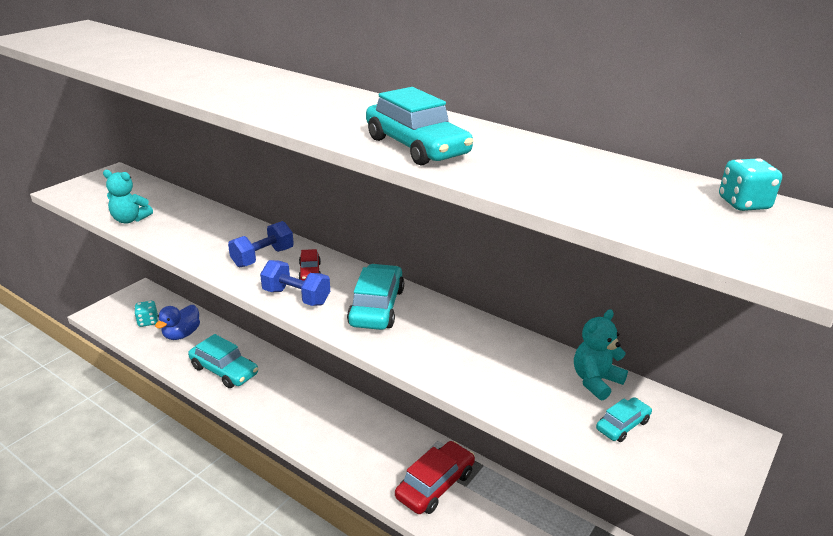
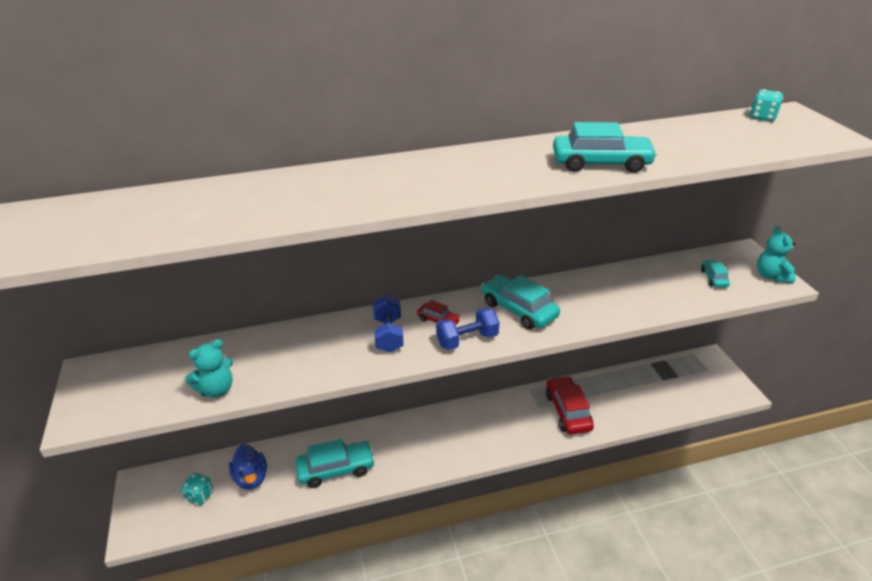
camera: 50 degrees left, 5 degrees up
(595, 381) = (670, 267): turquoise teddy bear -> turquoise teddy bear (771, 276)

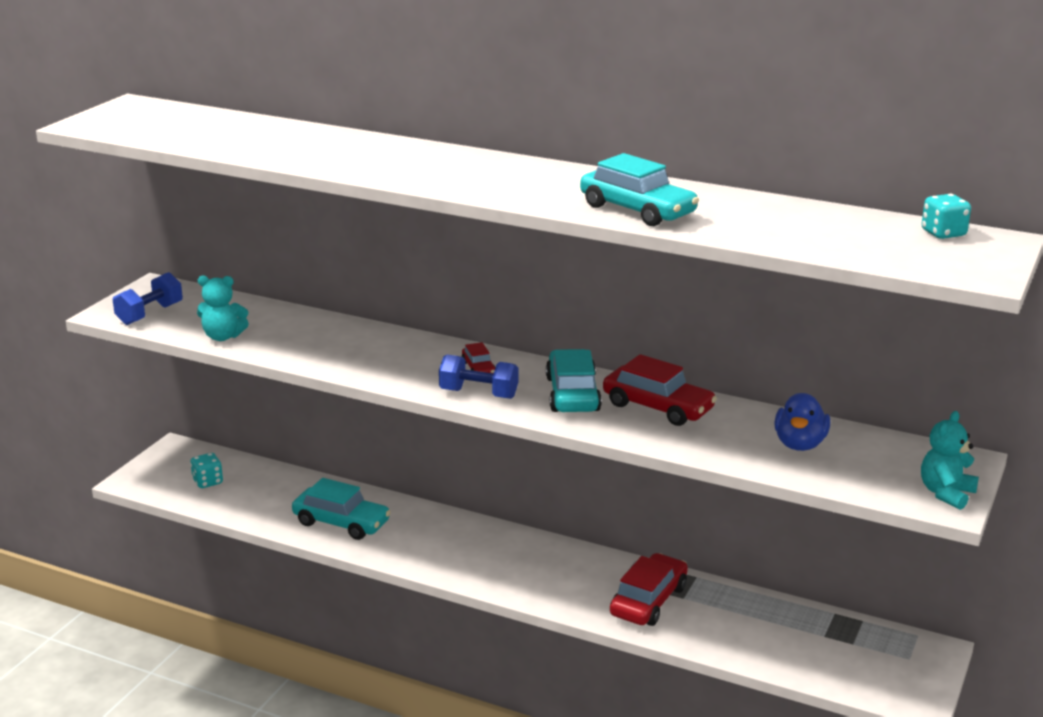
camera: 40 degrees right, 10 degrees down
(251, 478) = (262, 491): blue duck -> blue duck (800, 444)
(388, 335) = (414, 360): blue dumbbell -> blue dumbbell (150, 314)
(574, 294) = (658, 407): none -> red car
(713, 278) = (860, 463): turquoise car -> none

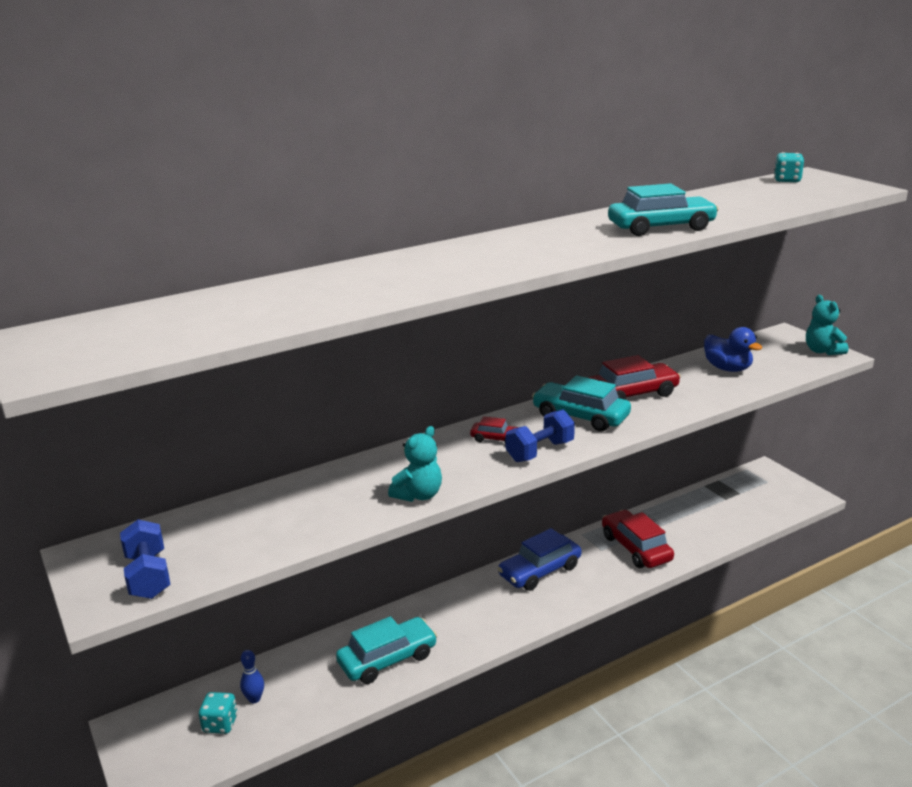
camera: 55 degrees left, 0 degrees up
(223, 336) = (268, 544): turquoise teddy bear -> turquoise teddy bear (418, 495)
(244, 484) = (254, 699): none -> blue bowling pin
(543, 556) = (539, 571): none -> blue car

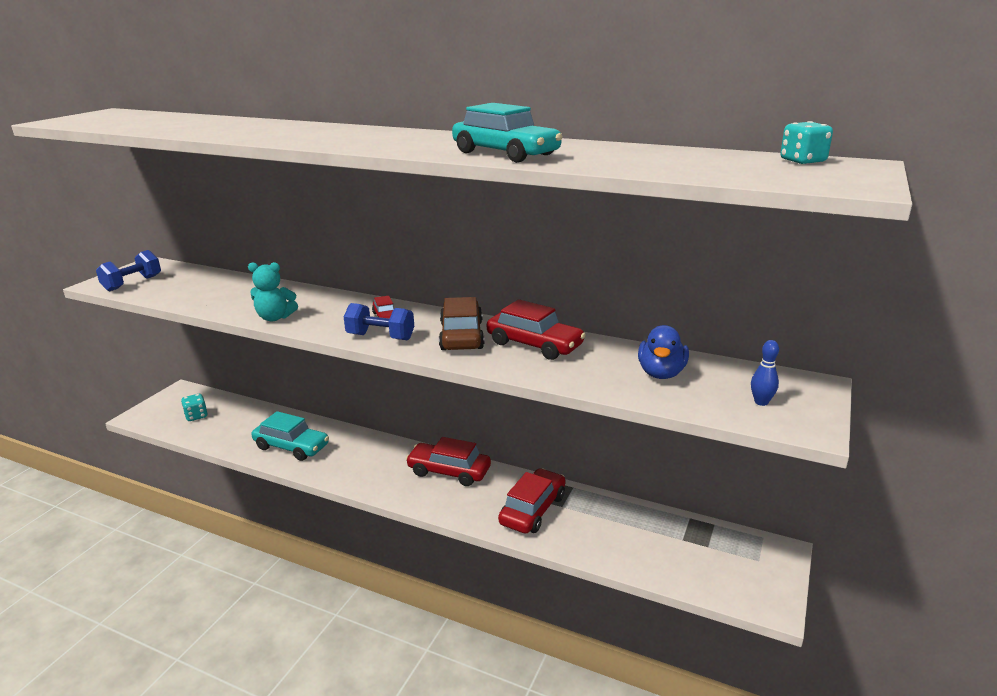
camera: 55 degrees right, 0 degrees up
(254, 699) = (224, 417): blue bowling pin -> blue bowling pin (761, 402)
(539, 571) = (449, 471): blue car -> red car
(580, 416) = (461, 335): turquoise car -> brown car
(822, 351) = (805, 416): turquoise teddy bear -> none

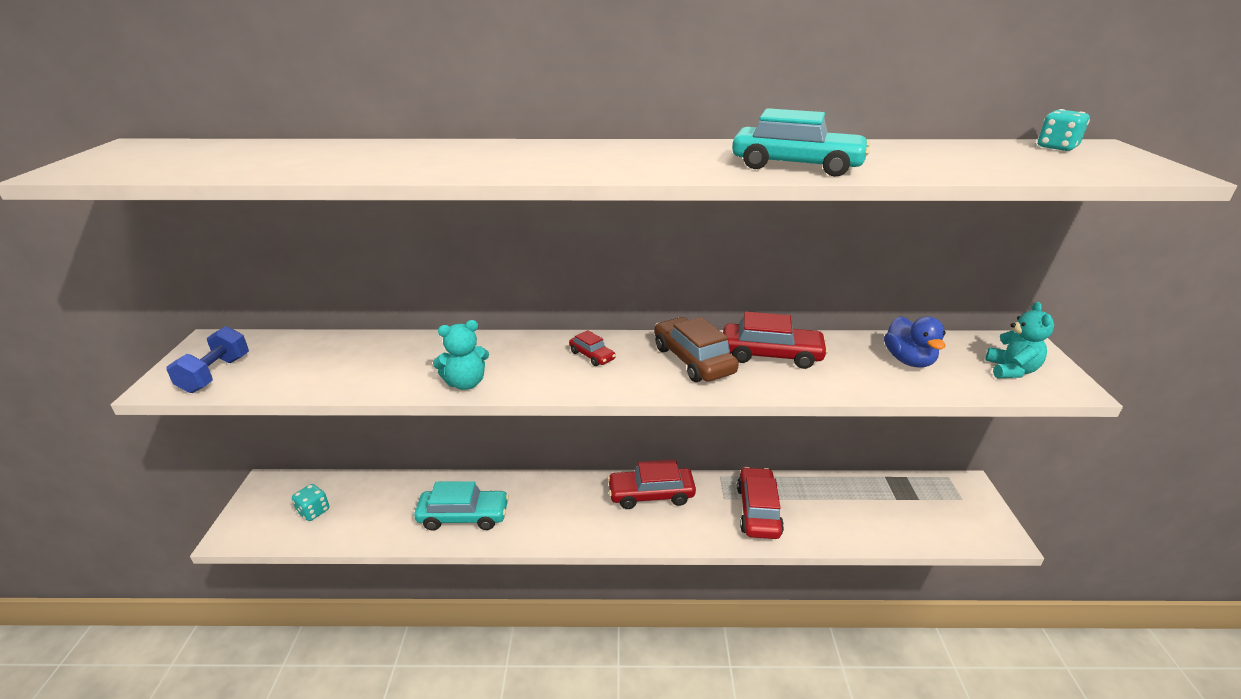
camera: 25 degrees left, 5 degrees up
(380, 337) = (614, 381): blue dumbbell -> none
(761, 402) = (1011, 370): blue bowling pin -> turquoise teddy bear

